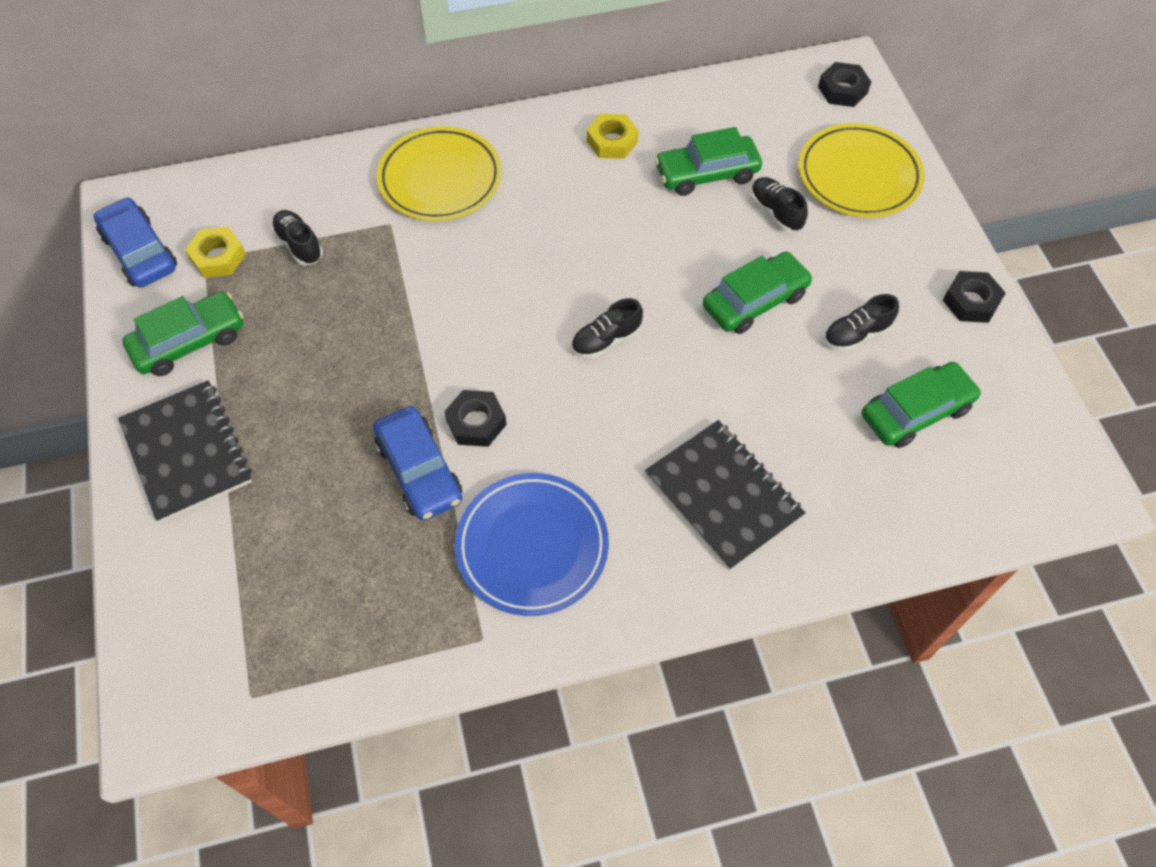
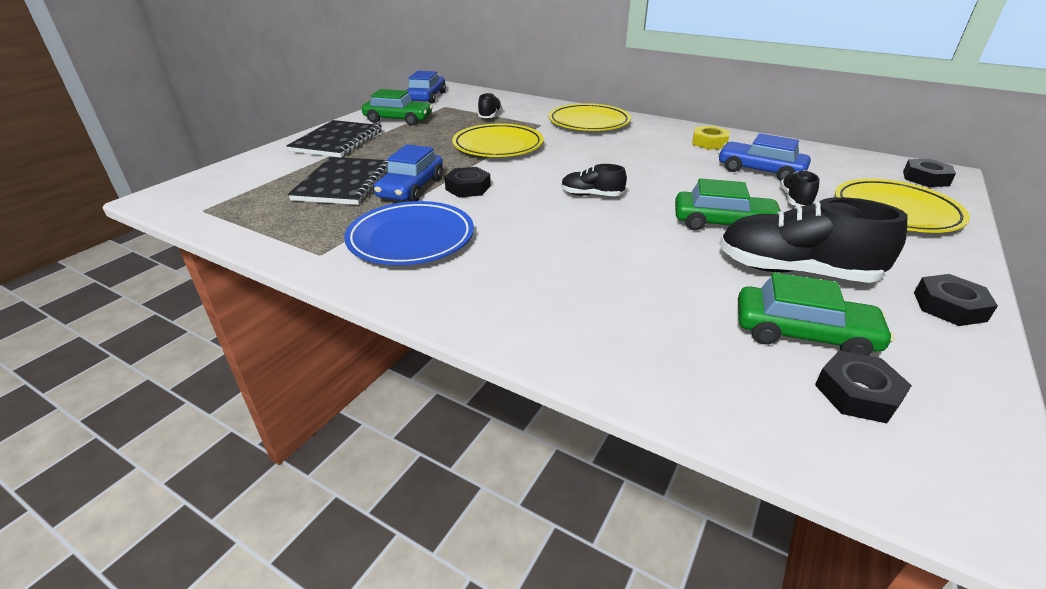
camera: 45 degrees right, 25 degrees down
(218, 257) = (452, 107): yellow nut -> none
(401, 313) = (498, 146): none -> yellow plate
(706, 173) = (760, 171): green car -> blue car
(723, 495) = (563, 285): black notebook -> black notebook (344, 183)
(856, 334) = (794, 271): black shoe -> black shoe, size x1.92
(982, 449) = (857, 393): none -> black nut

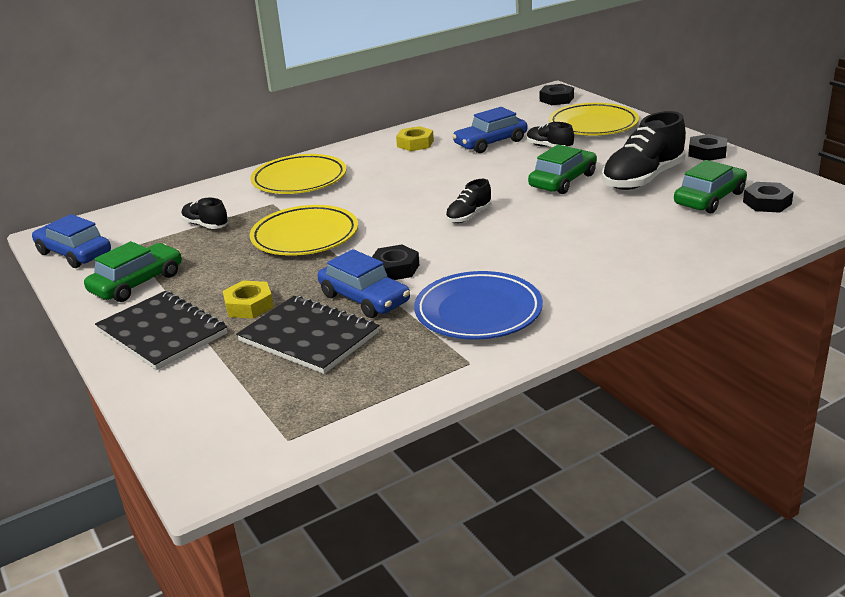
camera: 60 degrees left, 5 degrees down
(383, 155) = (249, 305): none -> yellow nut

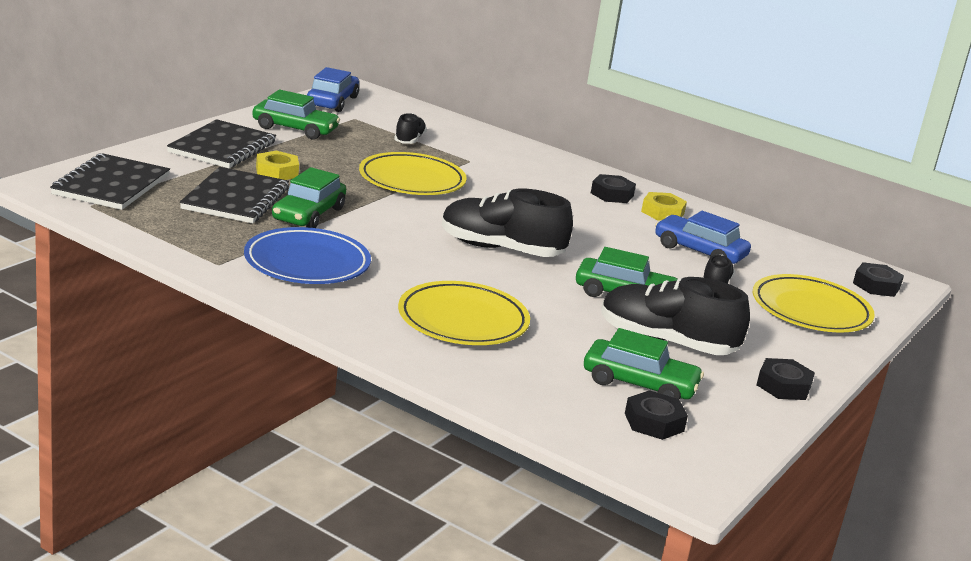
camera: 60 degrees right, 5 degrees down
(234, 419) = (111, 185): none -> black notebook
(299, 180) = (529, 167): yellow plate -> yellow plate (463, 320)
(364, 299) = (308, 214): blue car -> green car
(395, 269) = (370, 223): black nut -> black nut (612, 194)
(469, 216) = (501, 249): black shoe -> black shoe, size x1.92

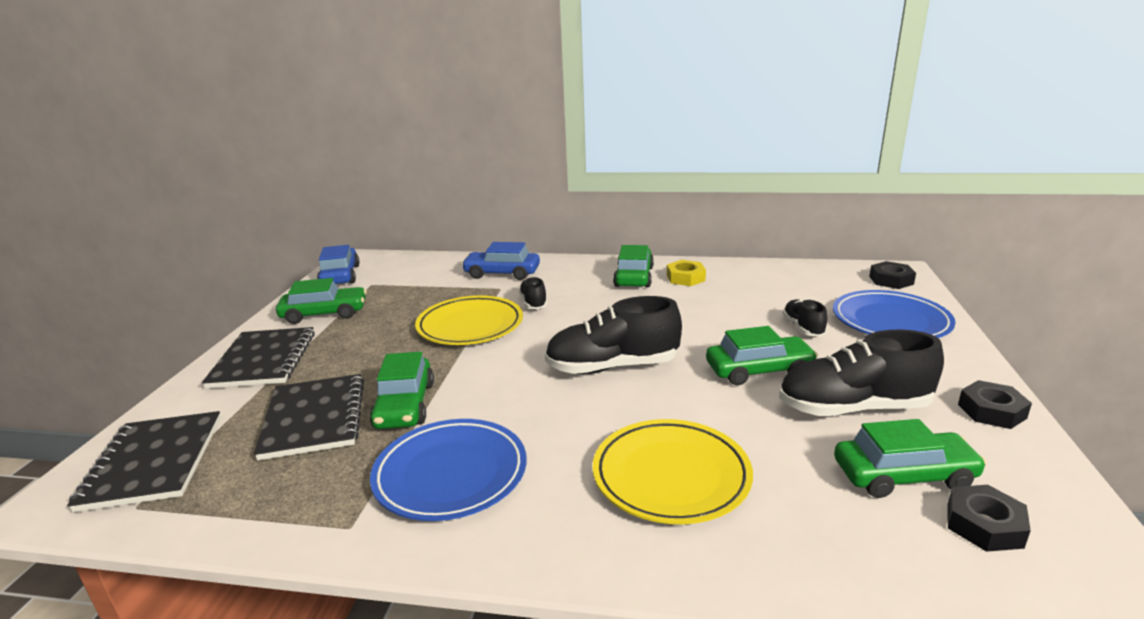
camera: 20 degrees left, 0 degrees up
(277, 172) = (337, 367): yellow nut -> none
(409, 140) = (434, 287): black shoe -> black shoe (533, 303)
(612, 194) = (634, 277): black nut -> green car
(699, 251) = (752, 301): blue car -> blue car (502, 273)
(810, 310) = (890, 321): yellow plate -> blue plate

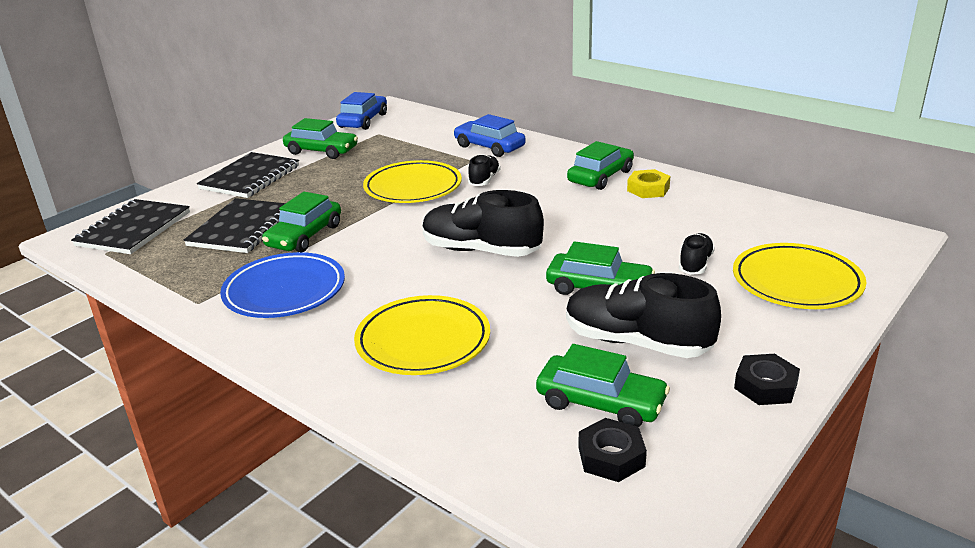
camera: 30 degrees right, 5 degrees up
(890, 321) = (796, 282): blue plate -> yellow plate
(891, 280) = (866, 243): black nut -> none

